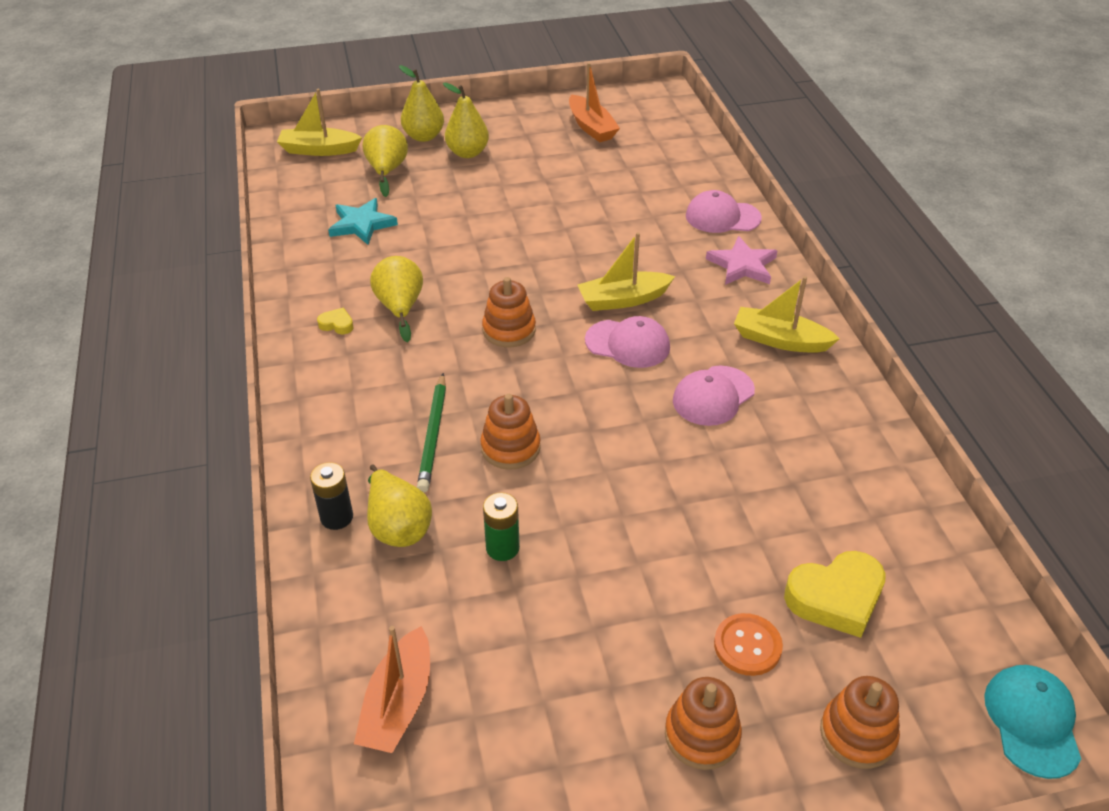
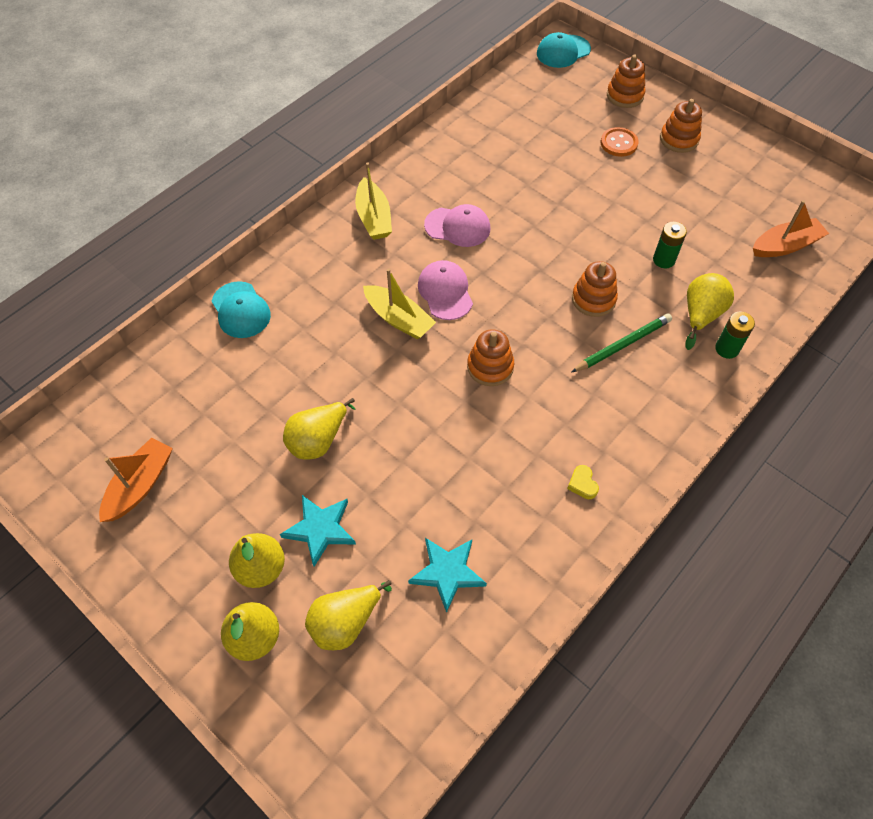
camera: 125 degrees left, 15 degrees up
(319, 150) = (352, 732): yellow boat -> none
(336, 517) = (727, 349): black battery -> green battery
(400, 307) = (527, 454): yellow pear -> yellow pear (318, 440)
(465, 184) = (320, 529): none -> turquoise star
(722, 217) = (241, 310): pink cap -> turquoise cap
(742, 265) = (301, 271): pink star -> none
(836, 598) = (559, 125): yellow heart -> none

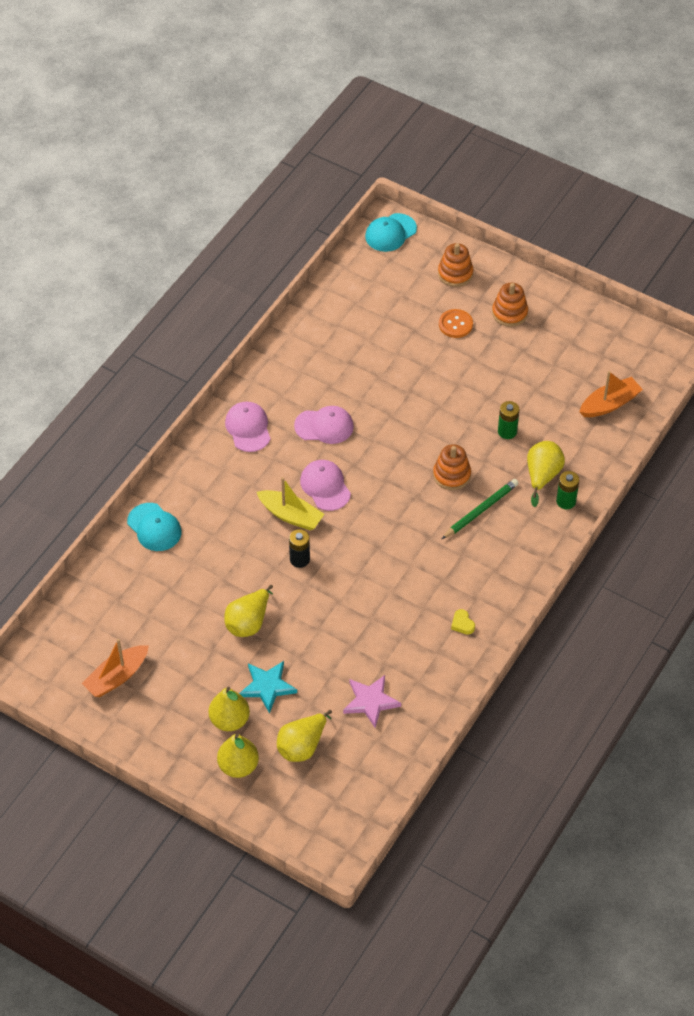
camera: 10 degrees left, 5 degrees down
(140, 485) = (117, 677): orange boat -> orange boat turned 150 degrees counterclockwise
(374, 218) = (248, 428): yellow boat -> pink cap
(397, 372) = (299, 559): none -> black battery
(447, 572) = (370, 702): turquoise star -> pink star
(490, 367) = (375, 544): orange stacking toy -> none

